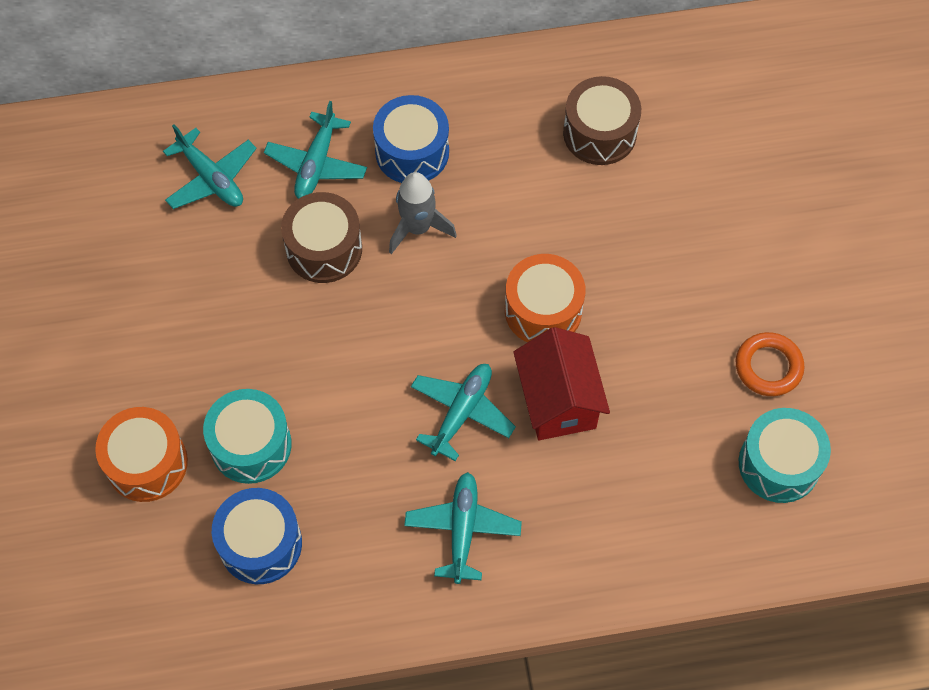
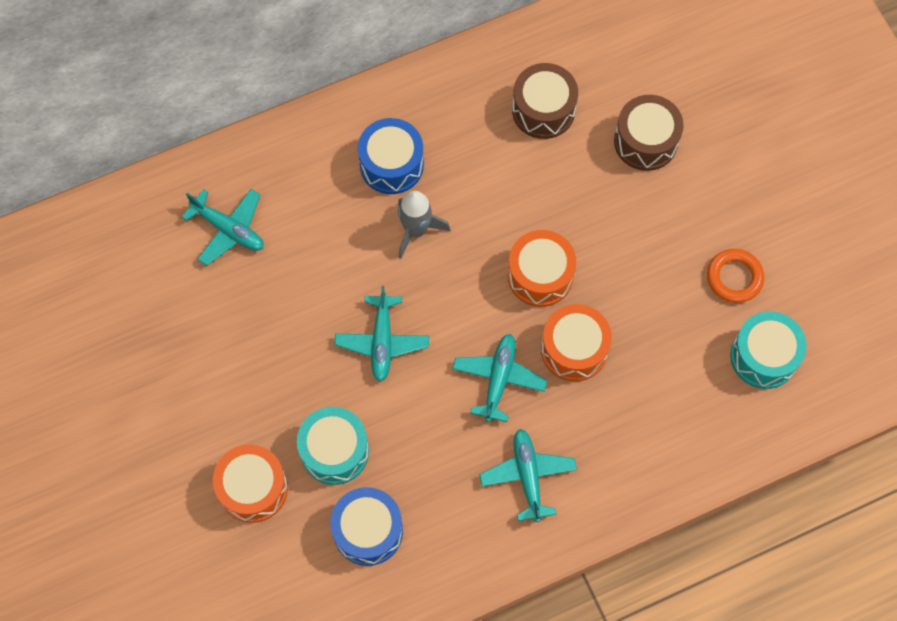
camera: 15 degrees left, 5 degrees up
(316, 164) = (314, 195): turquoise plane -> turquoise plane (382, 341)
(324, 249) = (343, 268): brown drum -> brown drum (645, 141)
(558, 401) = (574, 349): red house -> orange drum

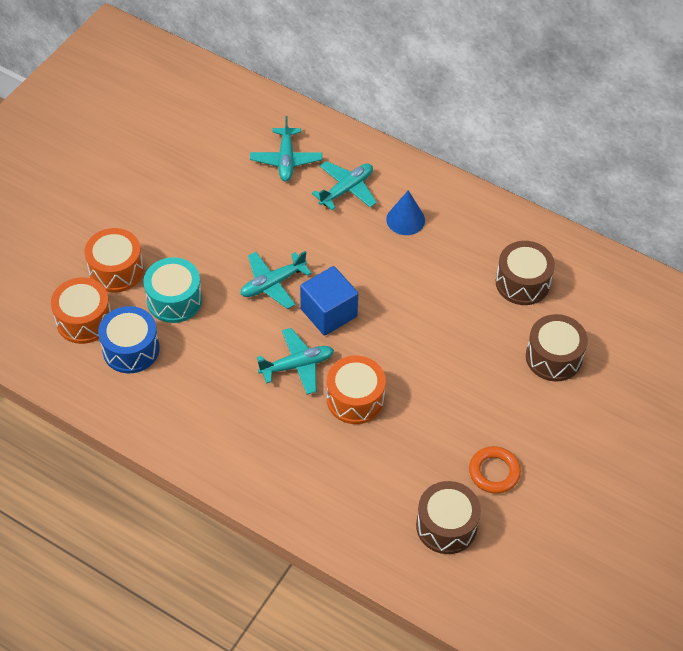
camera: 55 degrees right, 15 degrees down
(391, 164) = (405, 219): blue drum -> blue cone
(416, 230) = (369, 259): grey rocket -> none
(455, 310) = (329, 313): none -> blue cube
(528, 476) = (238, 422): turquoise plane -> turquoise plane (346, 189)
(540, 275) = (394, 348): orange drum -> orange drum (84, 320)
(763, 356) = (446, 526): turquoise drum -> brown drum

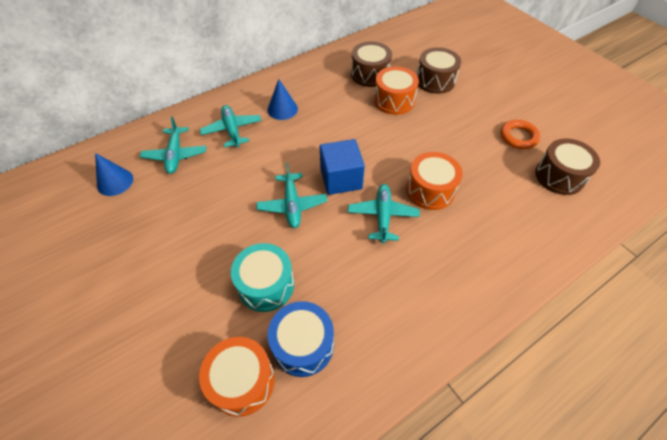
camera: 65 degrees left, 0 degrees up
(116, 270) = (199, 326): orange drum -> orange drum (394, 100)
(229, 132) = (115, 182): none -> blue cone
(286, 160) = (175, 155): turquoise plane -> turquoise plane turned 60 degrees clockwise

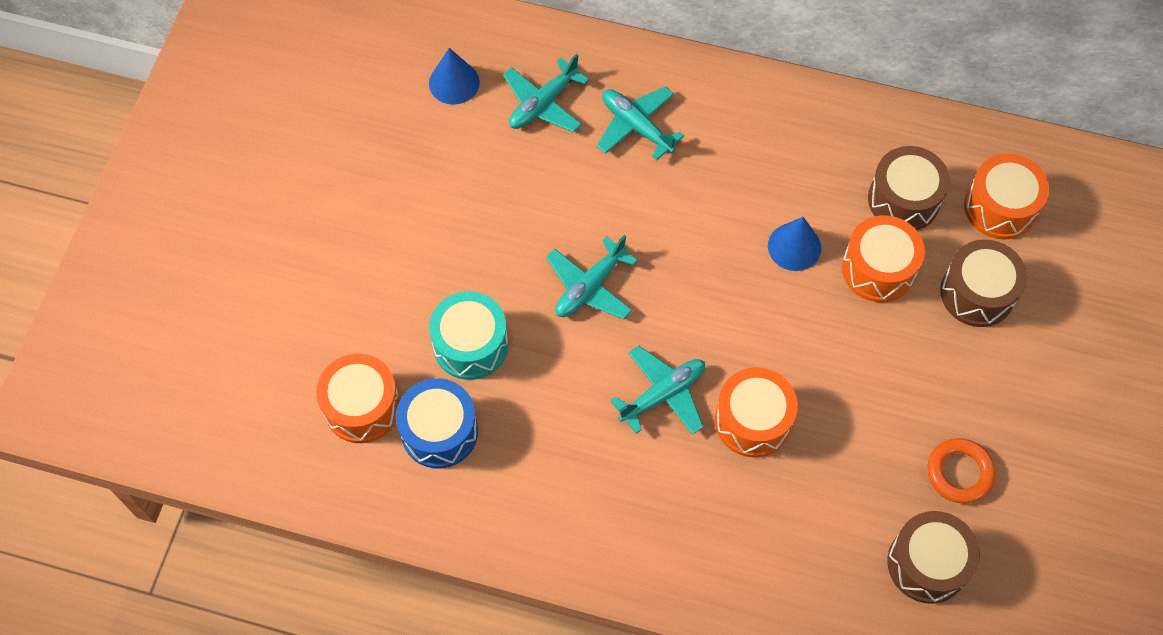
camera: 50 degrees right, 10 degrees up
(232, 130) = (636, 126): turquoise plane -> turquoise plane turned 75 degrees counterclockwise
(282, 109) = (727, 149): blue cone -> blue cone (794, 247)
(341, 179) = (676, 308): blue cube -> none
(403, 53) = (1000, 207): none -> orange drum

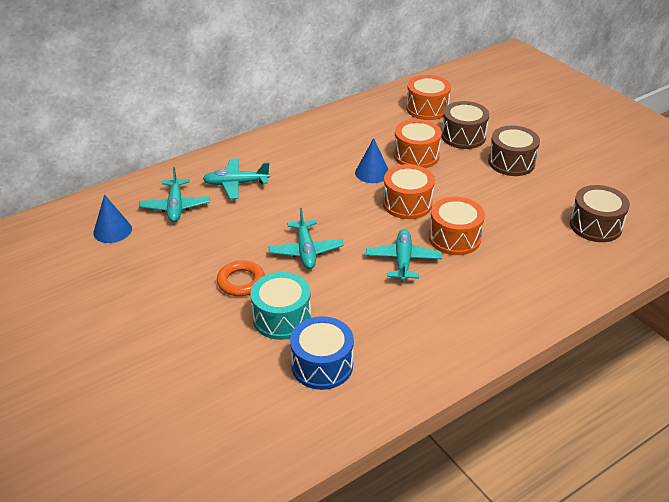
camera: 50 degrees left, 25 degrees down
(362, 407) = (263, 393): orange drum -> orange drum (407, 203)
(903, 200) = (389, 130): brown drum -> brown drum (511, 162)
(959, 472) = (554, 190): orange ring -> orange ring (241, 281)

